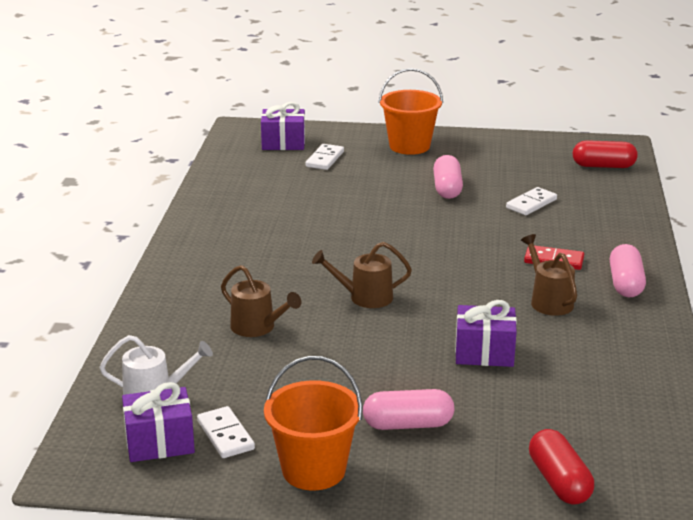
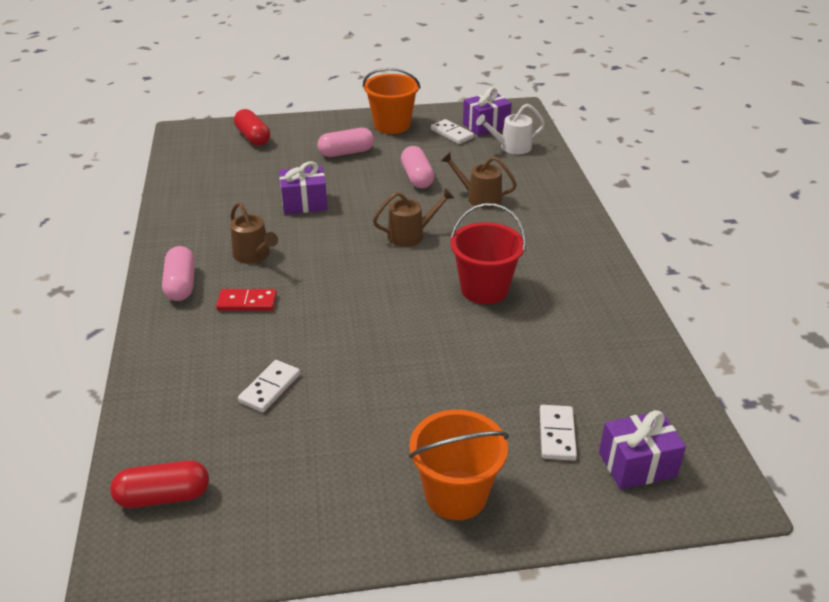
camera: 165 degrees right, 10 degrees up
(317, 241) = (484, 289): none -> red bucket
(447, 189) = (376, 399): pink capsule -> pink capsule (417, 177)

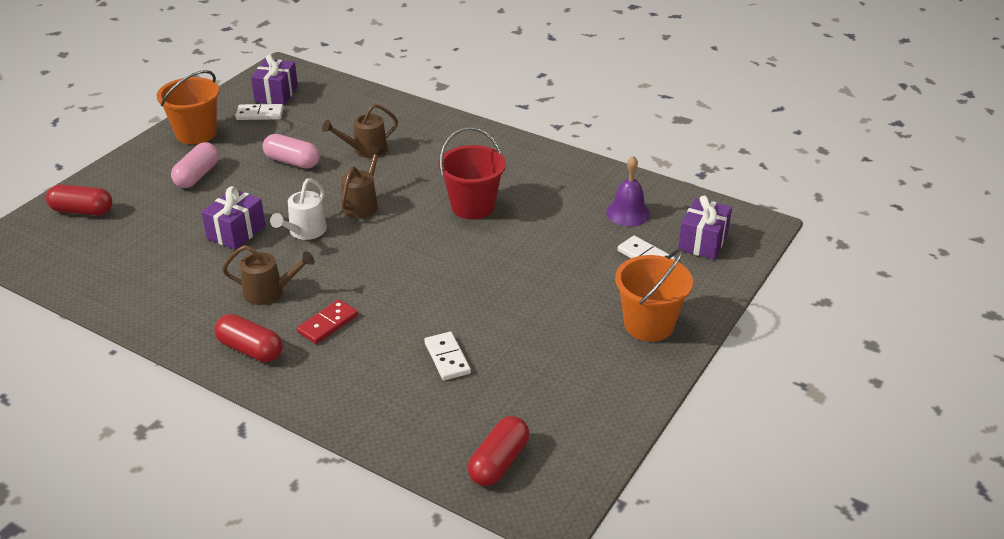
camera: 50 degrees left, 0 degrees up
(181, 284) = (250, 349): pink capsule -> red capsule
(511, 147) = (324, 100): white watering can -> white watering can (304, 232)
(607, 385) = (628, 213): none -> purple bell

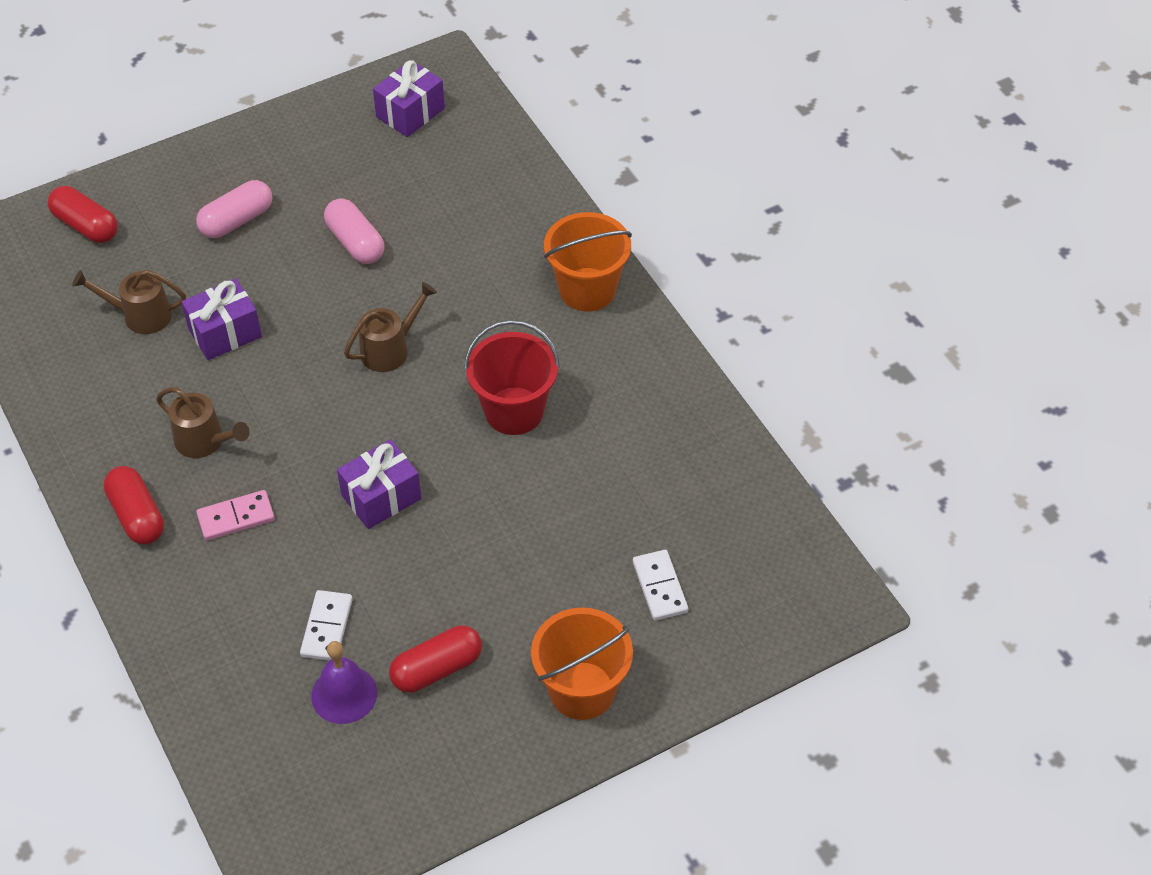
camera: 30 degrees right, 15 degrees up
(196, 133) = (276, 146): orange bucket -> orange bucket (587, 289)
(260, 114) = (368, 142): white domino -> none
(304, 232) = (298, 366): white watering can -> none
(328, 324) = (236, 517): red domino -> pink domino
(365, 150) = (452, 258): brown watering can -> brown watering can (140, 315)
(498, 462) = (283, 792): red capsule -> red capsule (437, 669)
(628, 213) = (694, 507): purple bell -> purple bell (344, 694)
(703, 242) = (750, 597): purple gift -> purple gift (381, 497)

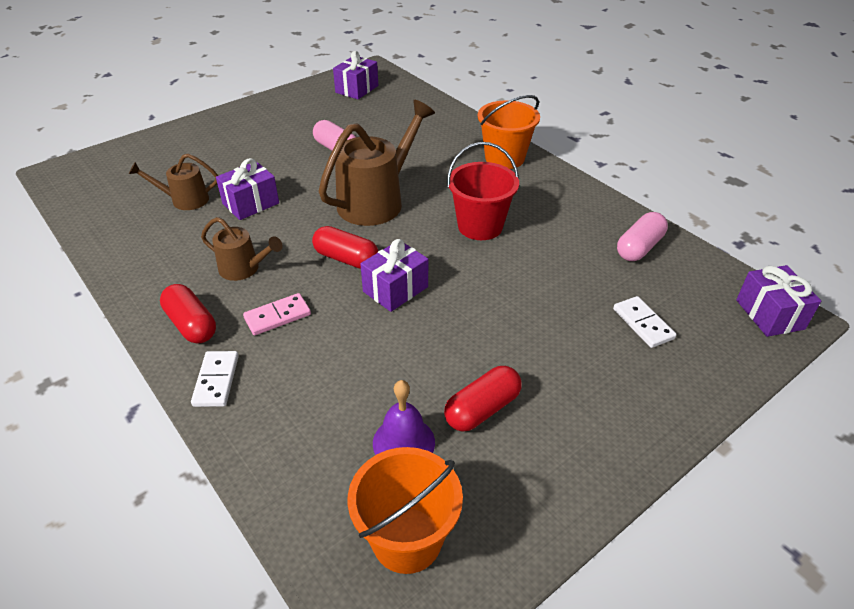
camera: 10 degrees left, 10 degrees down
(86, 226) = (141, 157): red capsule -> red capsule (346, 259)
(237, 221) = (250, 146): pink capsule -> pink capsule (639, 247)
(327, 627) = (374, 389): white domino -> white domino (216, 380)
(390, 349) = (376, 201): brown watering can -> brown watering can, size x1.83
(582, 690) = (617, 410): orange bucket -> orange bucket (407, 539)
(819, 595) = (769, 314): none -> purple gift

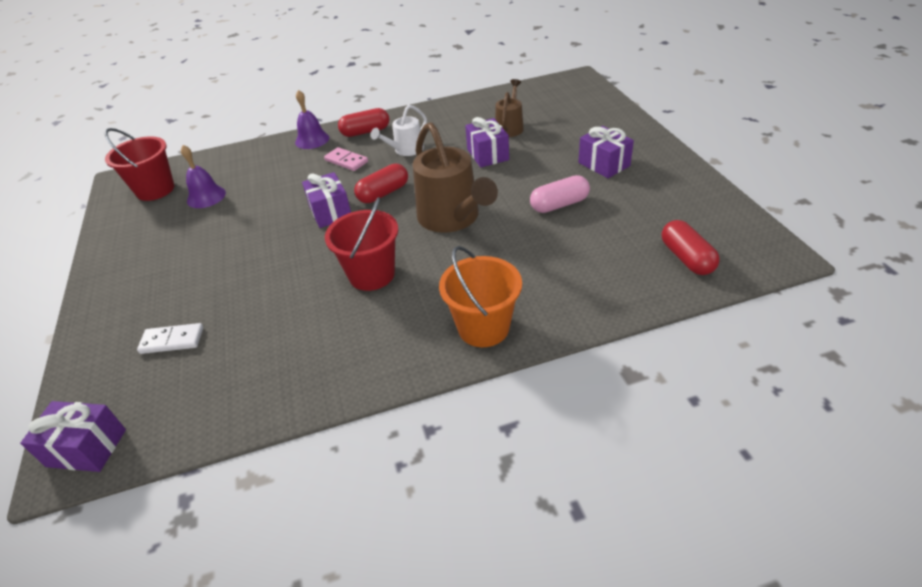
camera: 115 degrees right, 0 degrees up
(216, 380) = (312, 140): white domino -> purple bell
(244, 269) = (405, 150): brown watering can -> white watering can
(277, 316) = (346, 161): pink domino -> pink domino turned 45 degrees counterclockwise
(357, 89) = (708, 234): purple gift -> purple gift (604, 164)
(407, 539) = (155, 190): orange bucket -> red bucket
(482, 409) = (194, 230): red capsule -> red capsule (686, 258)
(639, 247) = (253, 385): pink capsule -> none

